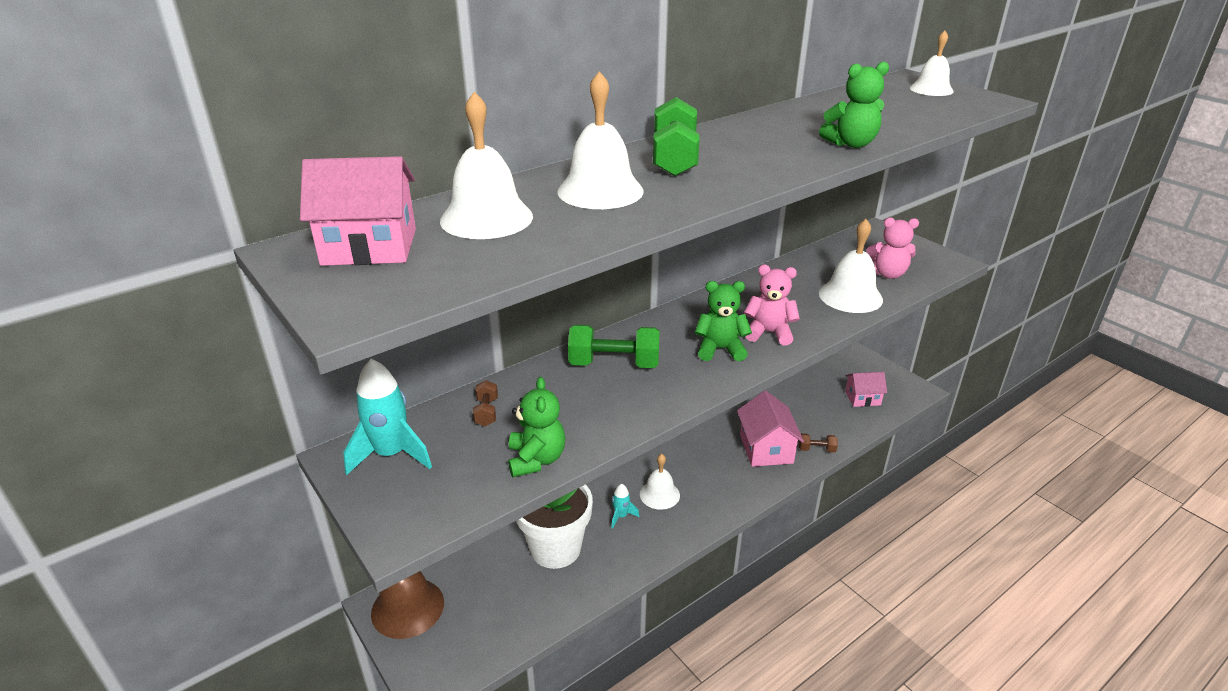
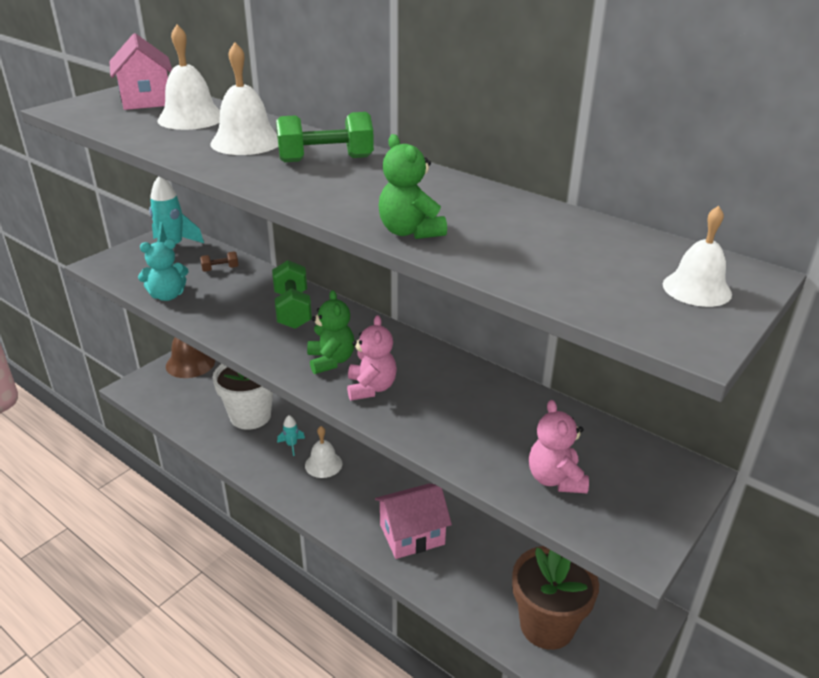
camera: 75 degrees right, 0 degrees up
(536, 459) = (167, 296): green teddy bear -> turquoise teddy bear
(816, 449) = (426, 579): brown dumbbell -> none
(850, 296) = (477, 445): white bell -> none
(862, 398) = (547, 625): pink house -> brown flower pot

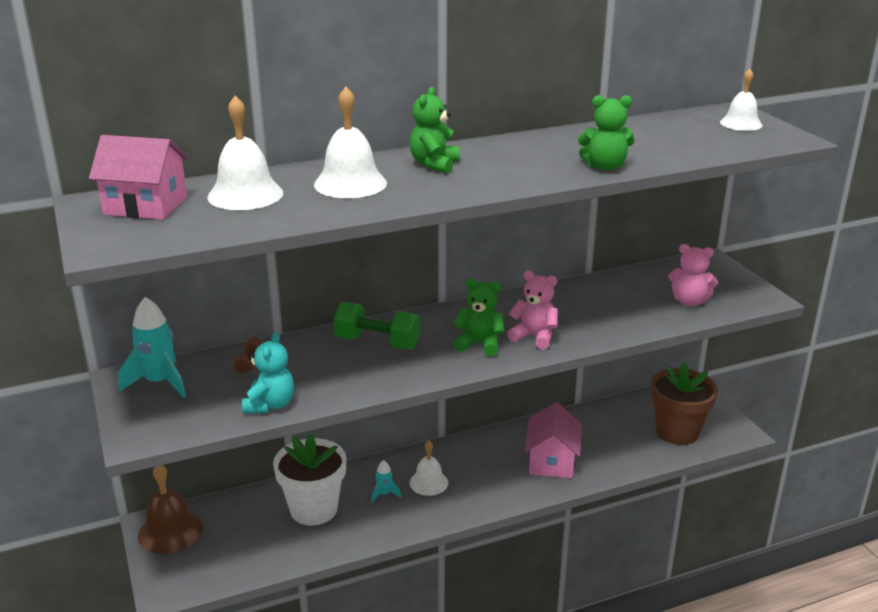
camera: 60 degrees left, 5 degrees down
(326, 159) = (434, 164): green dumbbell -> green teddy bear

